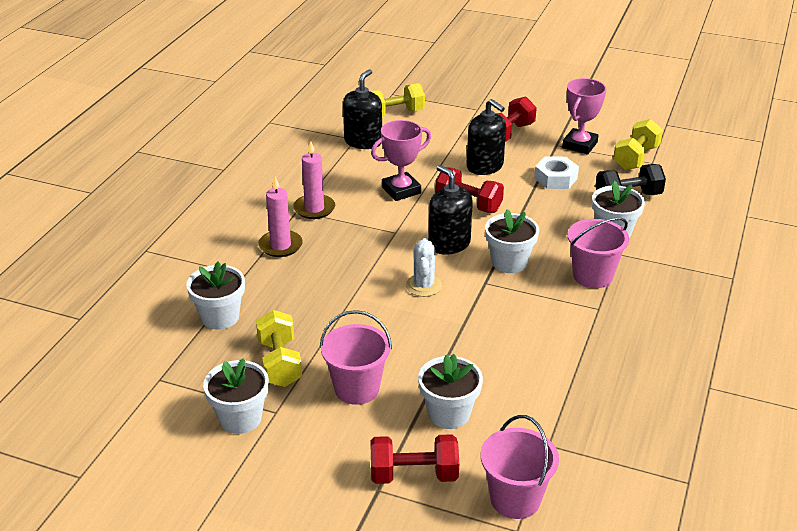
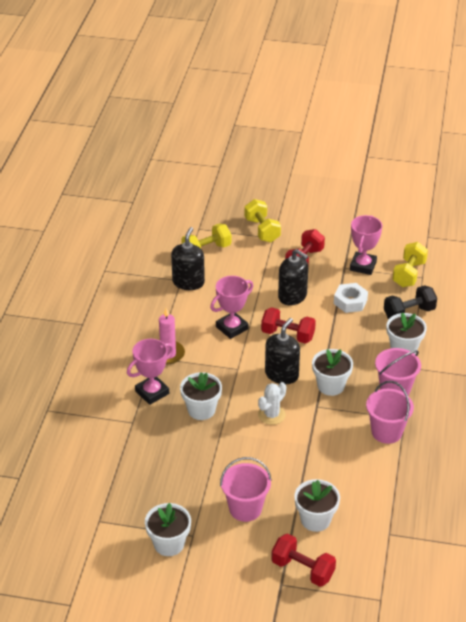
camera: 10 degrees left, 5 degrees up
(220, 317) = (126, 462): white flower pot -> white flower pot (201, 410)
(280, 246) = (152, 392): pink candle -> pink trophy
(280, 363) = (183, 495): yellow dumbbell -> yellow dumbbell (262, 230)
(414, 475) = (302, 569): red dumbbell -> red dumbbell turned 45 degrees clockwise
(423, 285) = (271, 415): white cactus -> white cactus turned 45 degrees clockwise
(449, 244) = (281, 374): black soap dispenser -> black soap dispenser turned 75 degrees clockwise
(515, 499) = (375, 577): pink bucket -> pink bucket (386, 432)

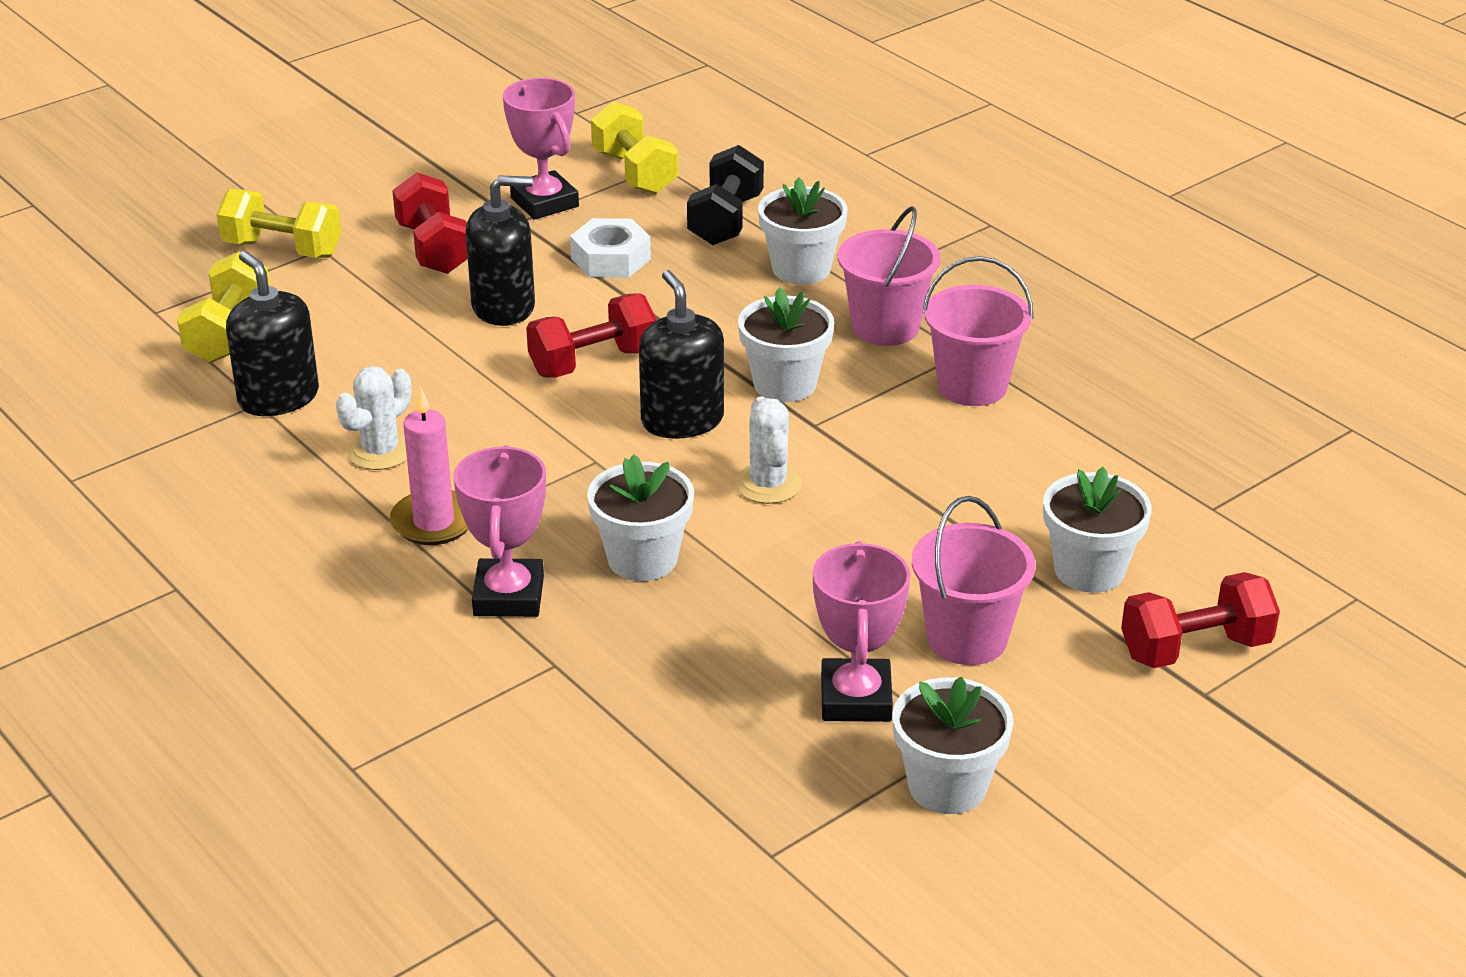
camera: 50 degrees left, 5 degrees down
(188, 320) = (380, 451): none -> white cactus
(232, 328) = (480, 412): pink trophy -> pink trophy (856, 698)

